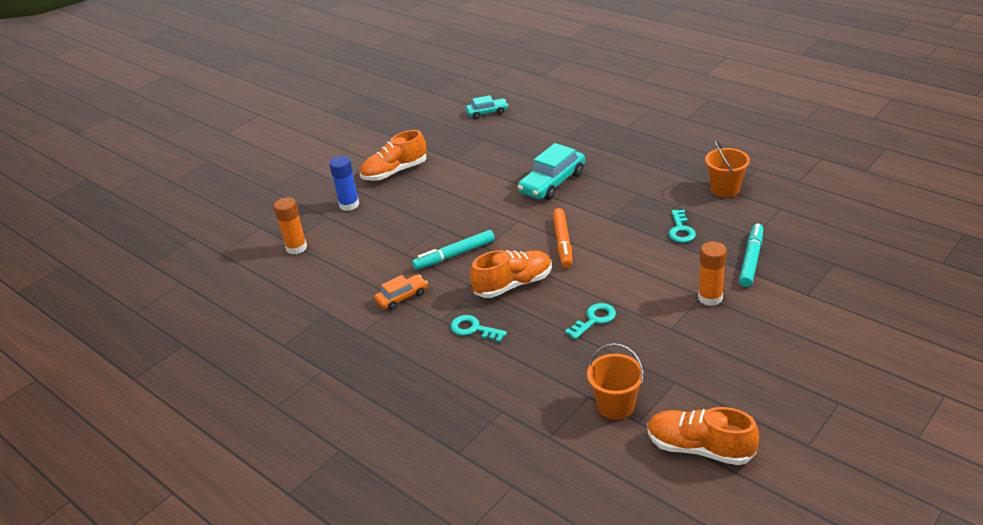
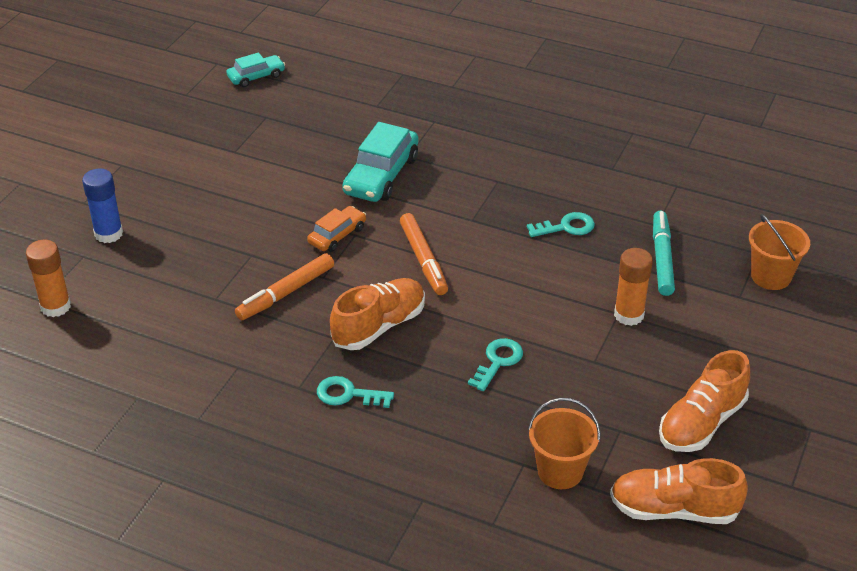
camera: 20 degrees left, 5 degrees up
(395, 172) = (156, 177): orange shoe -> orange shoe (701, 423)
(402, 297) = (235, 362): orange car -> orange car (337, 235)
(454, 255) = (286, 293): turquoise marker -> orange marker
(681, 230) = (566, 227): turquoise key -> turquoise key turned 90 degrees counterclockwise
(725, 189) = (603, 165): orange bucket -> orange bucket (771, 276)

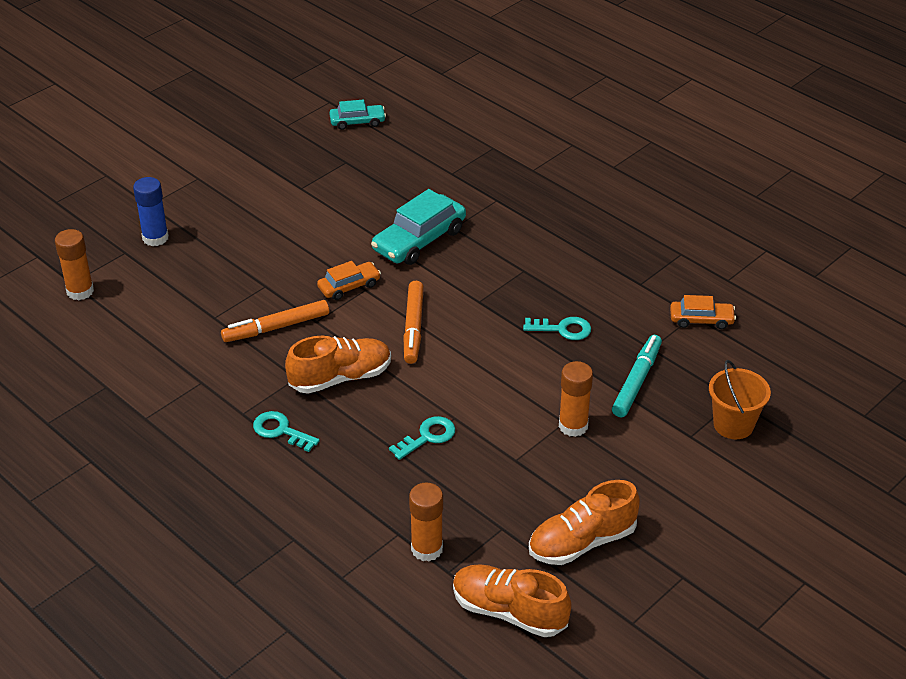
camera: 20 degrees right, 0 degrees up
(560, 471) = (427, 549): orange bucket -> orange glue stick
(686, 188) = (701, 320): none -> orange car

